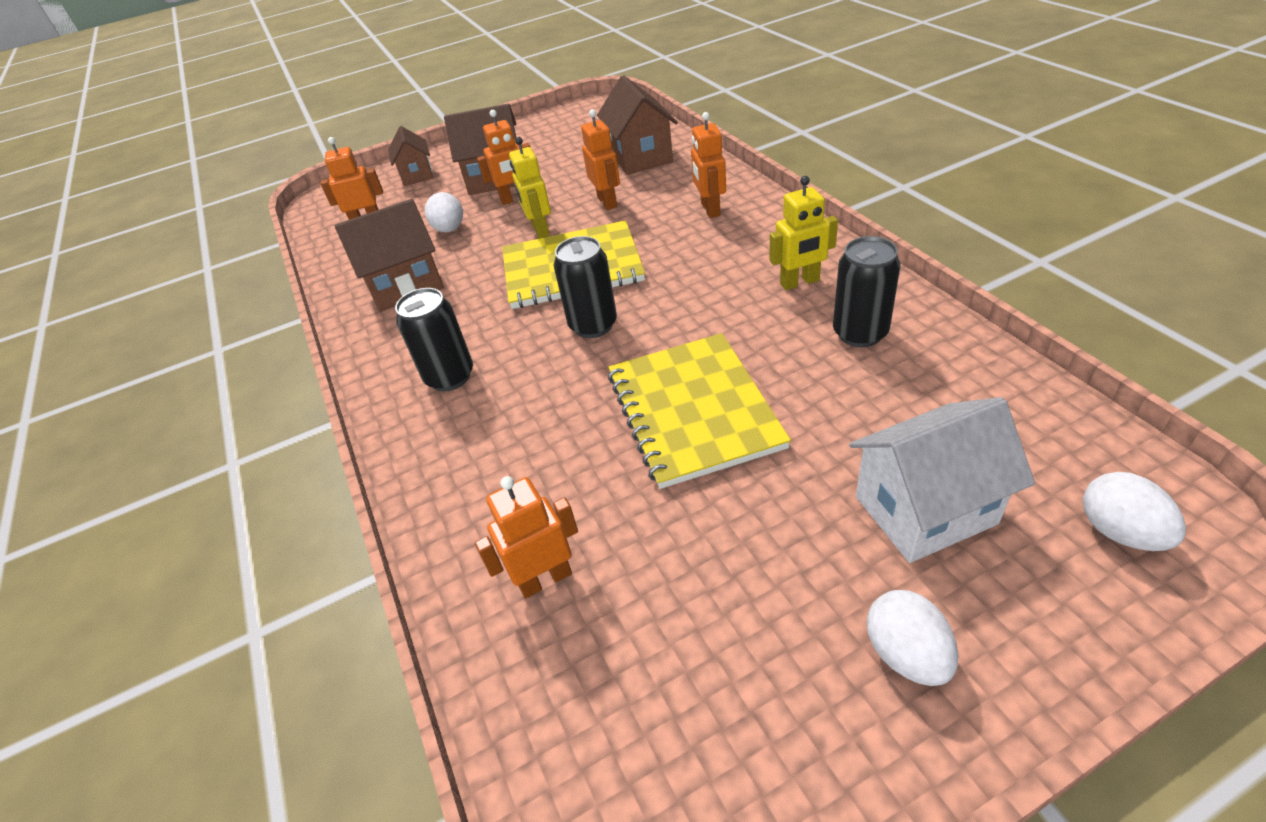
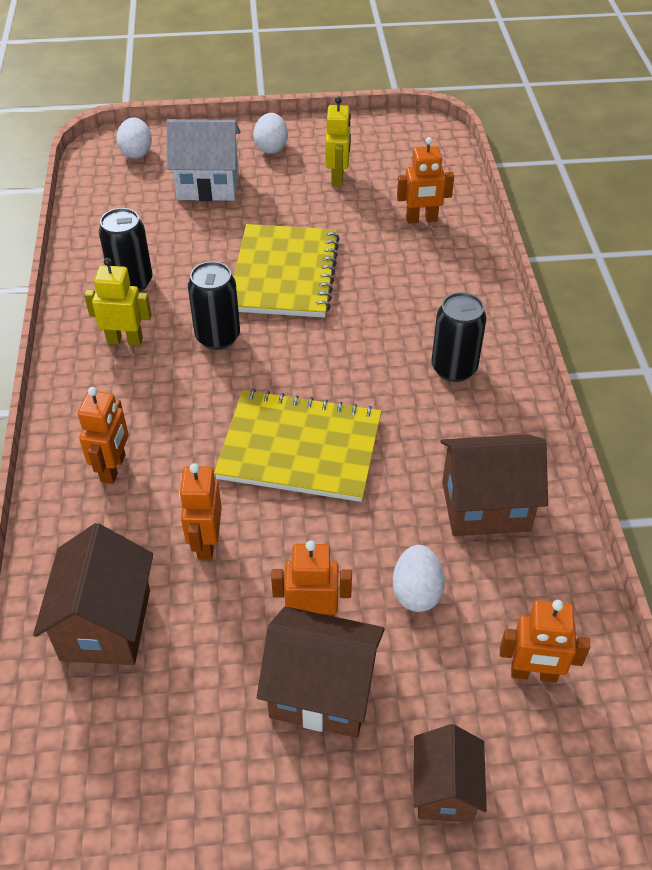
camera: 165 degrees left, 5 degrees up
(540, 230) = (307, 529): yellow robot -> yellow robot (337, 178)
(593, 325) = (314, 370): black can -> black can (217, 337)

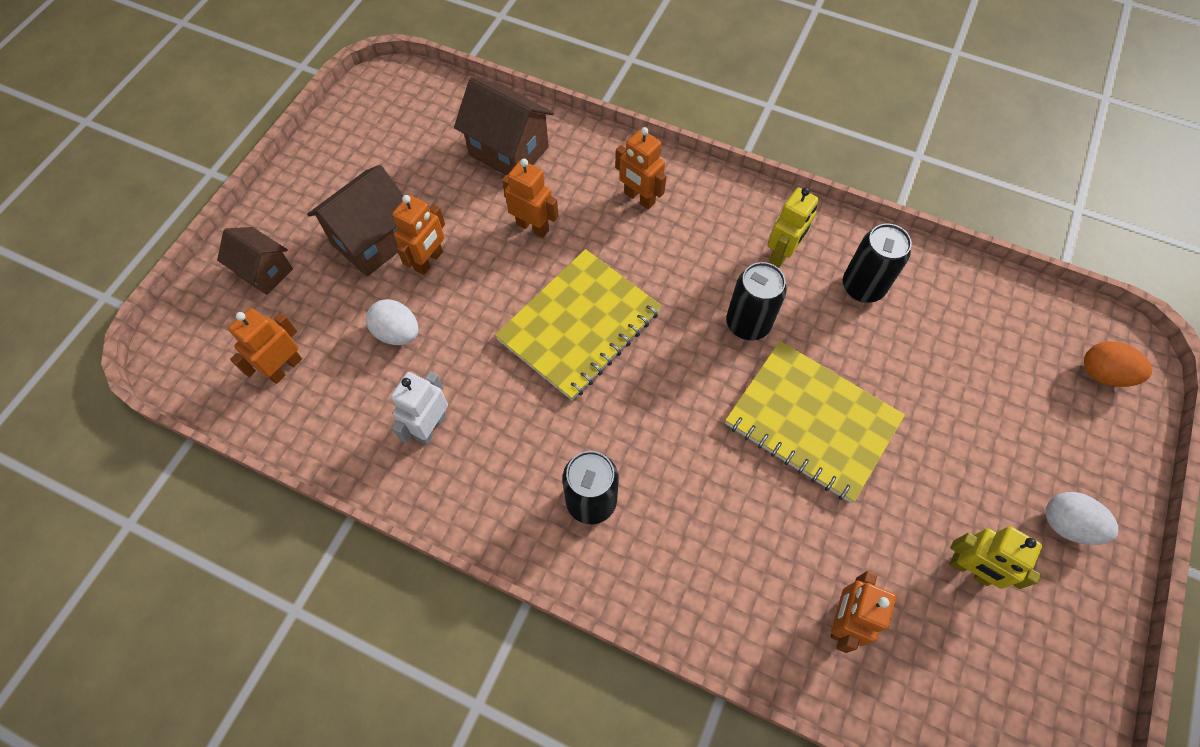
camera: 120 degrees right, 15 degrees up
(136, 152) = (1103, 374): white egg -> orange egg
(208, 185) = (1007, 419): white house -> none
(485, 506) = (430, 427): brown house -> white robot

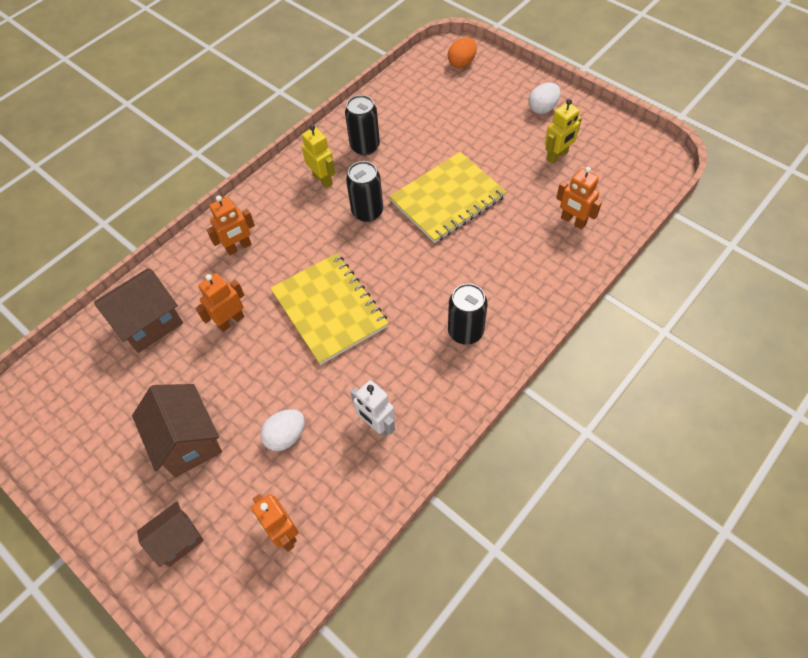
camera: 70 degrees left, 5 degrees down
(429, 261) = (228, 401): orange robot -> none

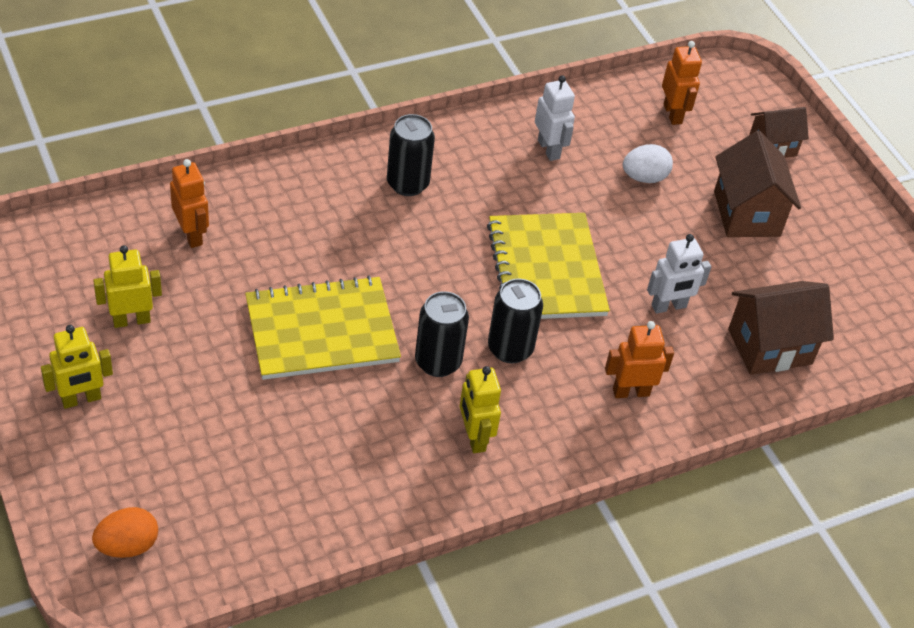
camera: 165 degrees left, 10 degrees down
(231, 321) = (669, 306): orange robot -> white robot
(365, 146) = (385, 462): black can -> black can (510, 348)
(542, 108) = (81, 399): white egg -> yellow robot

